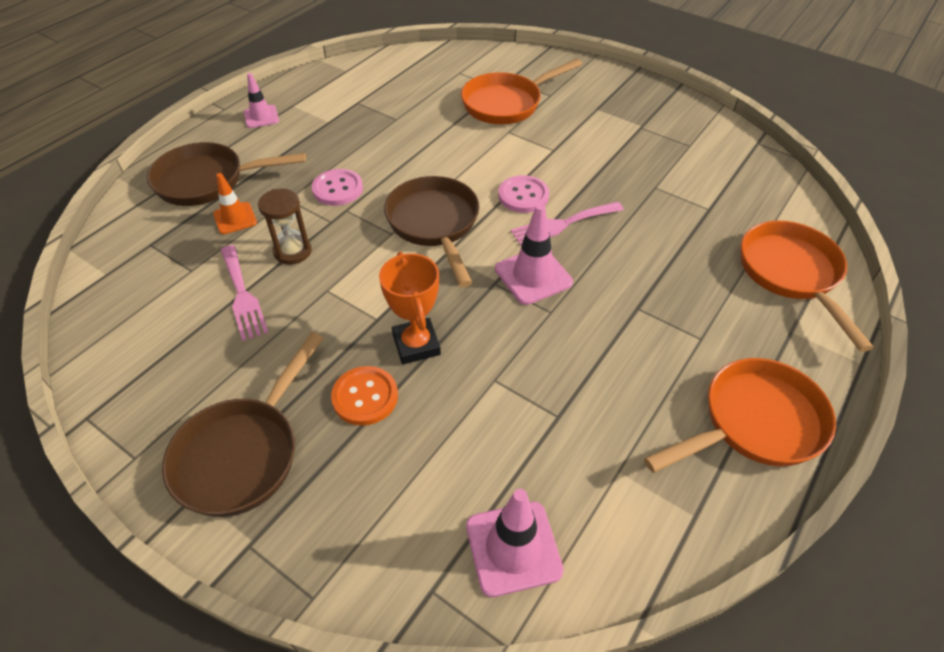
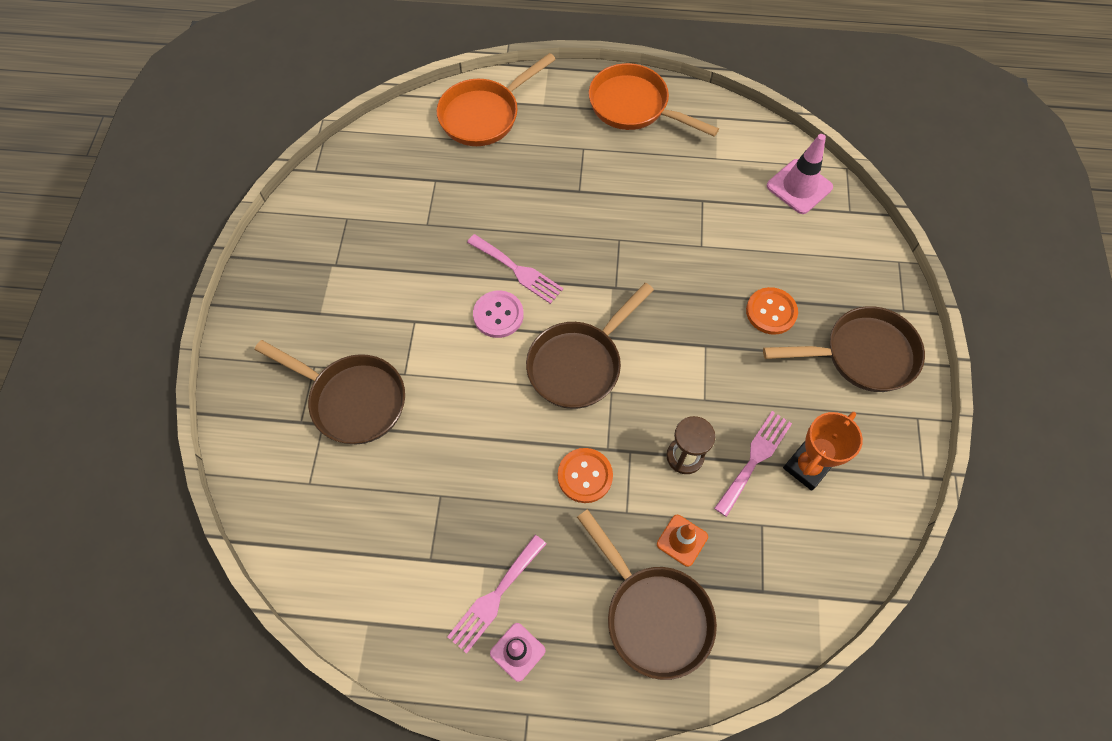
camera: 120 degrees left, 15 degrees up
(304, 119) = (495, 597): none -> pink fork
(337, 189) = (585, 476): pink button -> orange button
(416, 345) = (708, 306): orange trophy -> orange trophy (807, 467)
(506, 103) = (352, 400): orange pan -> brown pan
(533, 276) = (591, 265): pink traffic cone -> none

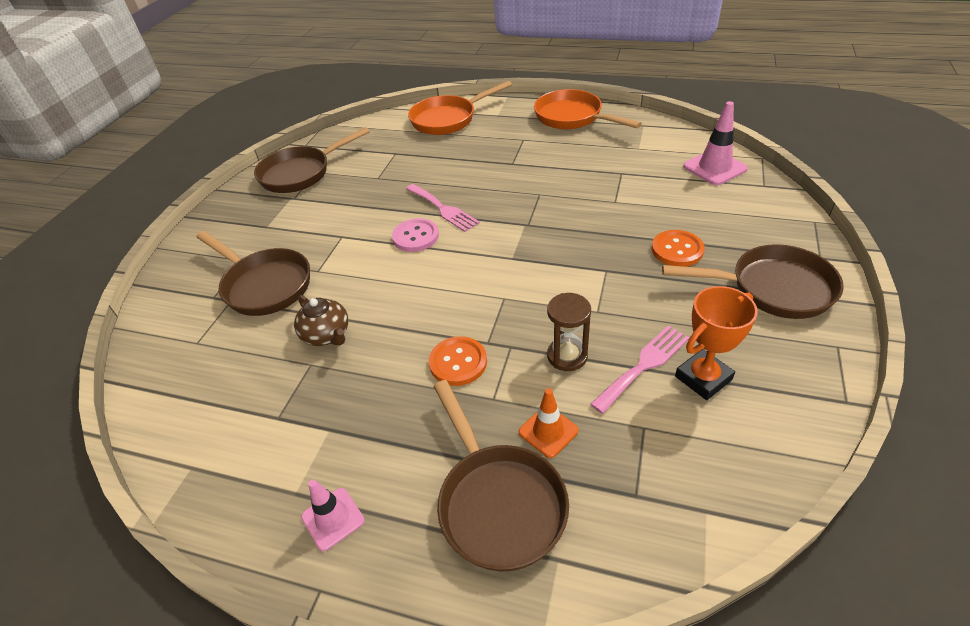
camera: 15 degrees right, 20 degrees down
(445, 458) = (327, 335): none -> brown teapot
(495, 597) = (329, 460): pink fork -> none
(579, 364) = (478, 275): brown pan -> brown pan (301, 173)

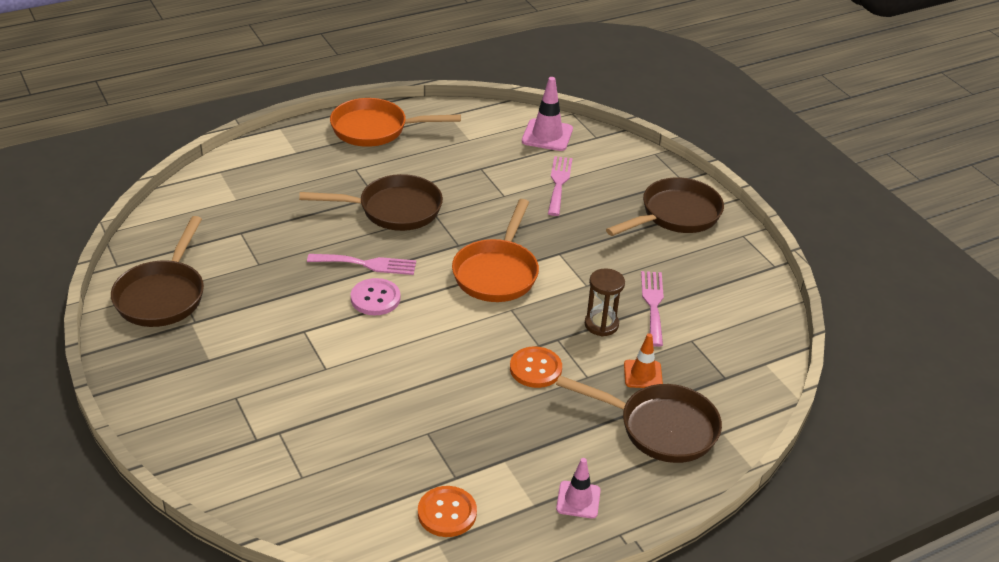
camera: 50 degrees left, 5 degrees down
(264, 285) = (292, 404): brown pan -> brown pan (393, 210)
(327, 335) = (410, 407): brown teapot -> none
(448, 119) = (248, 175): orange pan -> orange pan (497, 273)
(677, 250) = (590, 215): orange button -> orange button (447, 513)
(679, 210) = (559, 183): none -> pink fork
(703, 378) = (693, 293): orange trophy -> none

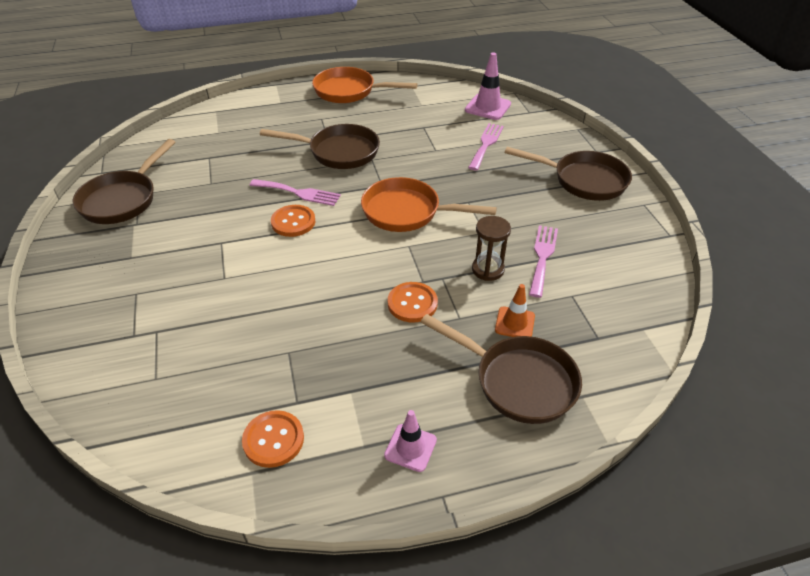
camera: 15 degrees right, 5 degrees up
(375, 298) = (293, 222): pink button -> orange button
(497, 273) = (407, 212): orange pan -> orange pan turned 75 degrees clockwise
(675, 215) = (583, 180): brown pan -> brown pan turned 45 degrees clockwise

